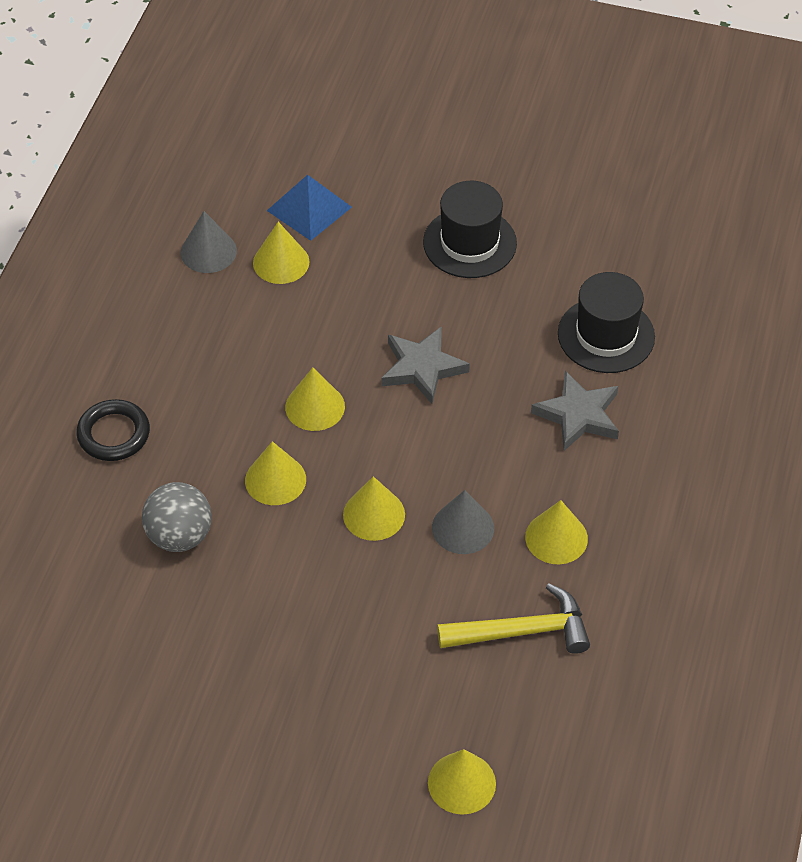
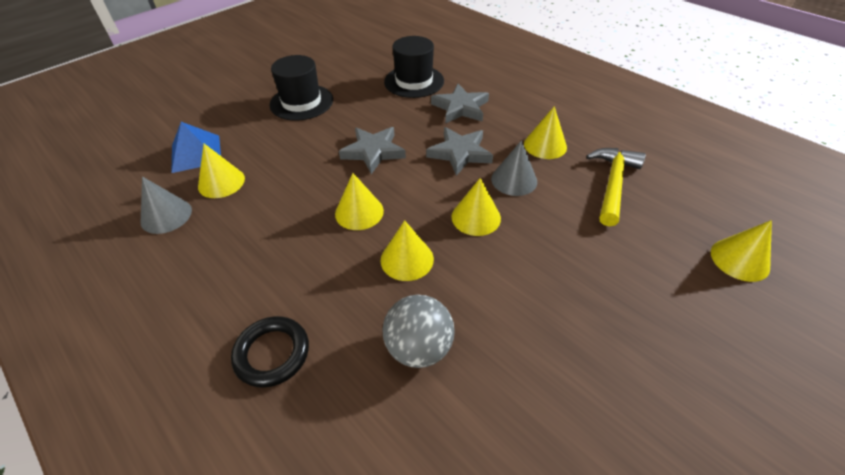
camera: 60 degrees left, 5 degrees down
(478, 454) = (460, 153): none -> grey star

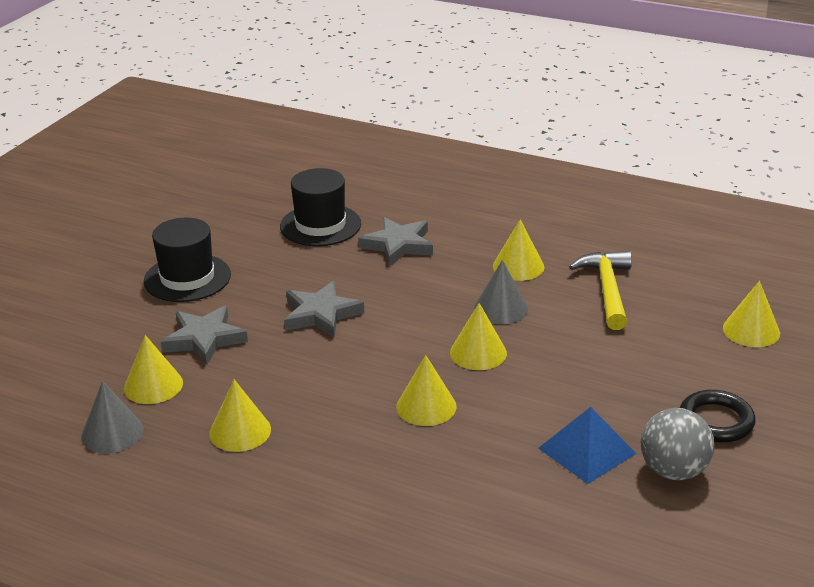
camera: 20 degrees left, 15 degrees down
(196, 153) = (92, 363): blue pyramid -> blue pyramid (587, 450)
(272, 353) = (338, 514): black ring -> black ring (716, 421)
(359, 212) = (345, 377): yellow cone -> yellow cone (240, 431)
(419, 348) = (482, 472): grey ball -> grey ball (673, 471)
(460, 153) = (425, 294): grey star -> grey star (204, 339)

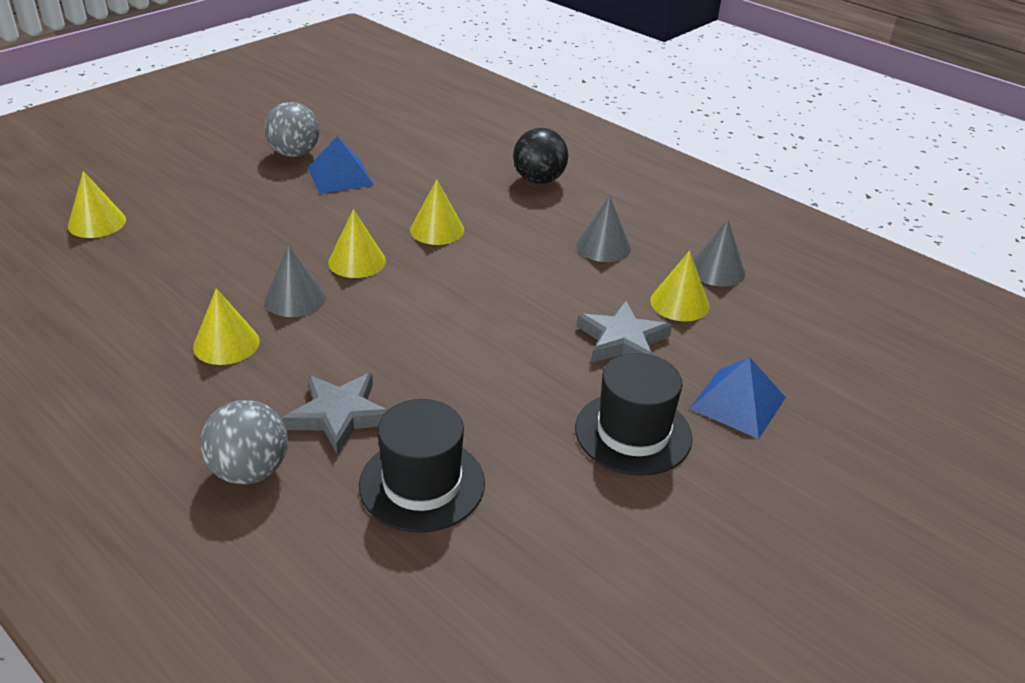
camera: 165 degrees left, 5 degrees up
(105, 314) = (737, 402): none -> blue pyramid
(240, 431) = (603, 246): yellow cone -> grey cone
(321, 314) = (486, 339): grey star -> none
(346, 513) = (539, 180): none -> black ball
(429, 210) = (250, 471): none -> grey ball
(607, 290) = (168, 291): yellow hammer -> none
(716, 421) = (225, 172): black ring -> none

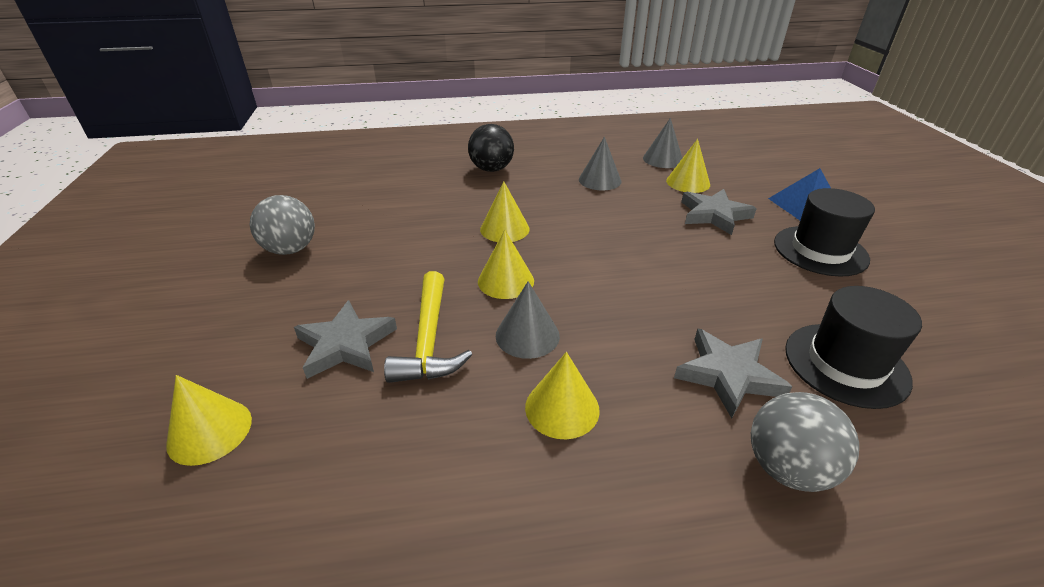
camera: 50 degrees left, 0 degrees up
(211, 228) = (346, 344): none -> grey star
(248, 258) = (428, 339): none -> yellow hammer
(340, 176) = (364, 241): blue pyramid -> none

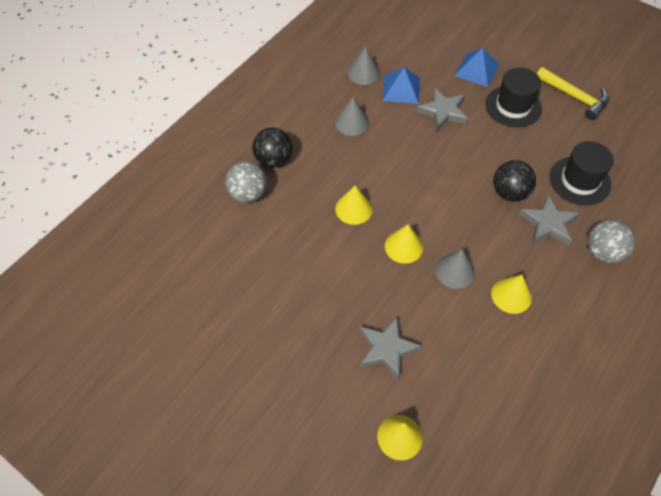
camera: 45 degrees left, 20 degrees up
(291, 249) = (259, 325): grey ball -> grey ball (248, 194)
(428, 339) = (418, 312): yellow hammer -> yellow hammer (574, 97)
(688, 182) = (401, 89): yellow cone -> blue pyramid
(708, 314) = (509, 193): none -> black ball

